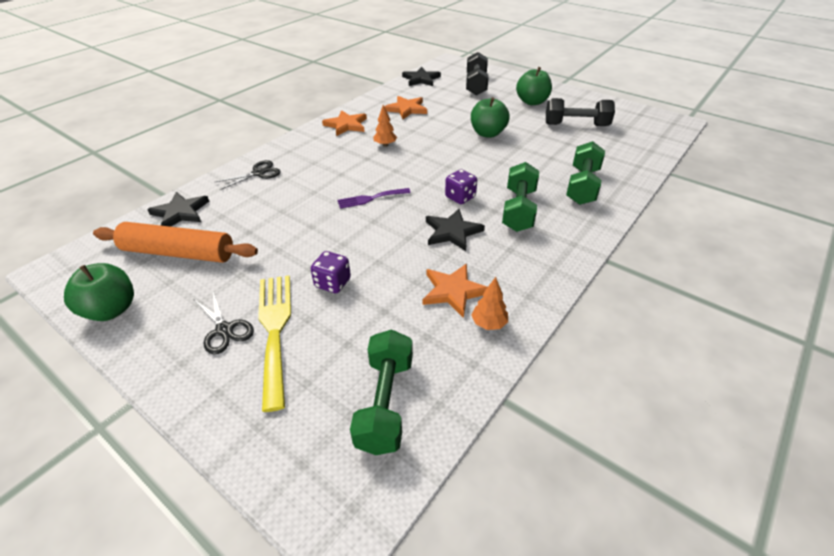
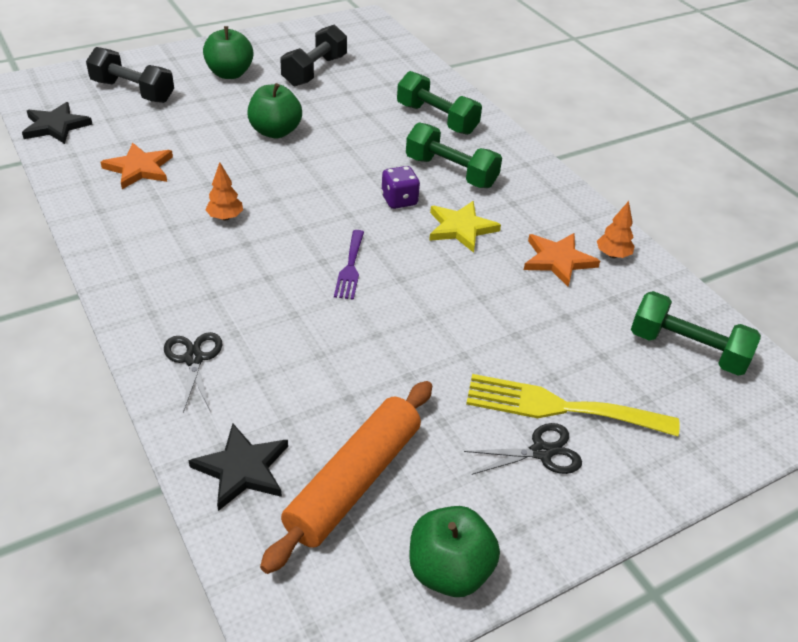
camera: 70 degrees left, 0 degrees up
(333, 283) = (502, 342): purple dice -> none
(346, 125) = (128, 236): orange star -> none
(452, 232) = (461, 228): black star -> yellow star

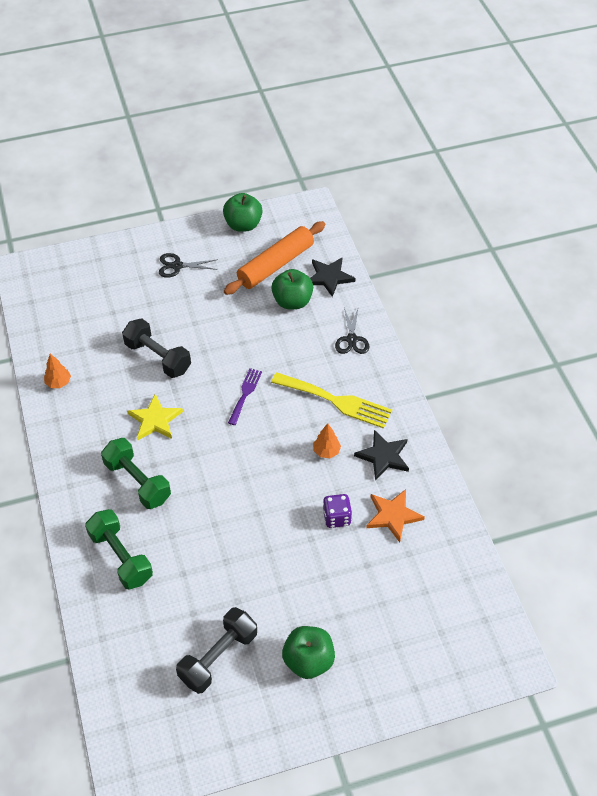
camera: 165 degrees left, 10 degrees up
(56, 126) = (471, 584): black star -> black star (383, 456)
(133, 91) = (406, 636): black dumbbell -> black dumbbell (158, 357)
(275, 132) = (275, 554): green apple -> green apple (292, 301)
(399, 200) = (191, 454): purple dice -> purple dice (336, 517)
(558, 260) = (100, 383): orange star -> none
(560, 407) = (155, 286): yellow fork -> yellow fork (336, 401)
(687, 350) = (60, 309): green dumbbell -> none

